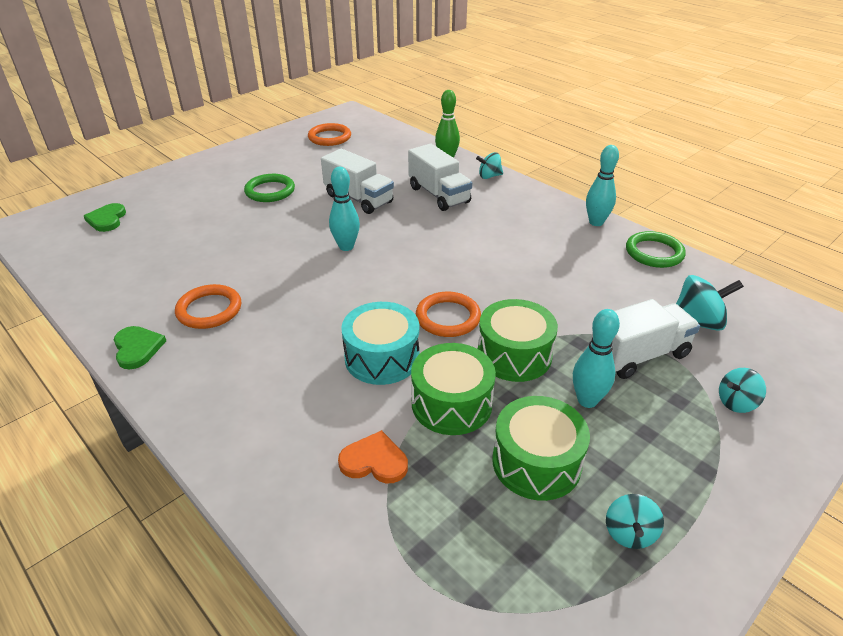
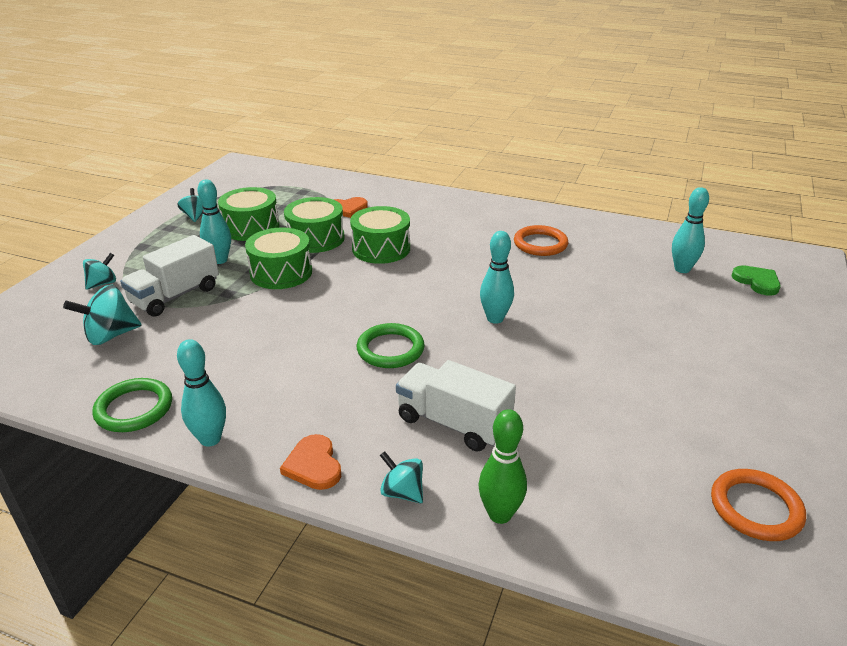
camera: 155 degrees right, 5 degrees down
(137, 245) = (682, 269): none -> turquoise bowling pin
(137, 348) = (551, 216): green heart -> none
(270, 191) = (668, 362): green ring -> green ring (390, 349)
(358, 199) = (550, 383): white truck -> none
(382, 357) = (381, 249): turquoise drum -> green drum
(448, 317) = (348, 284): orange ring -> none
(489, 176) = (402, 492): turquoise spinning top -> turquoise spinning top turned 105 degrees counterclockwise
(533, 196) = (313, 465): none -> orange heart

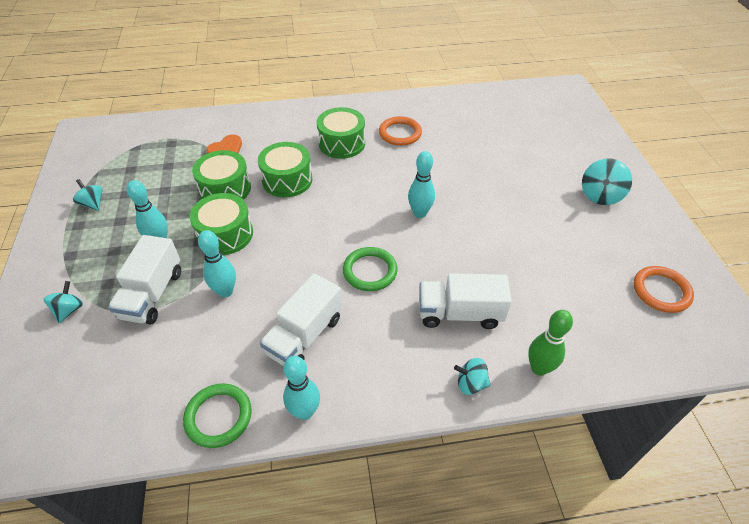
camera: 30 degrees left, 15 degrees up
(110, 335) = (130, 359): turquoise spinning top -> turquoise spinning top (600, 195)
(251, 227) = (158, 197): green drum -> green drum (342, 143)
(272, 377) = (304, 335): none -> white truck
(313, 465) = (397, 394): orange heart -> none
(682, 269) = (504, 123): turquoise bowling pin -> turquoise bowling pin (225, 291)
(757, 282) = (553, 118): green heart -> none

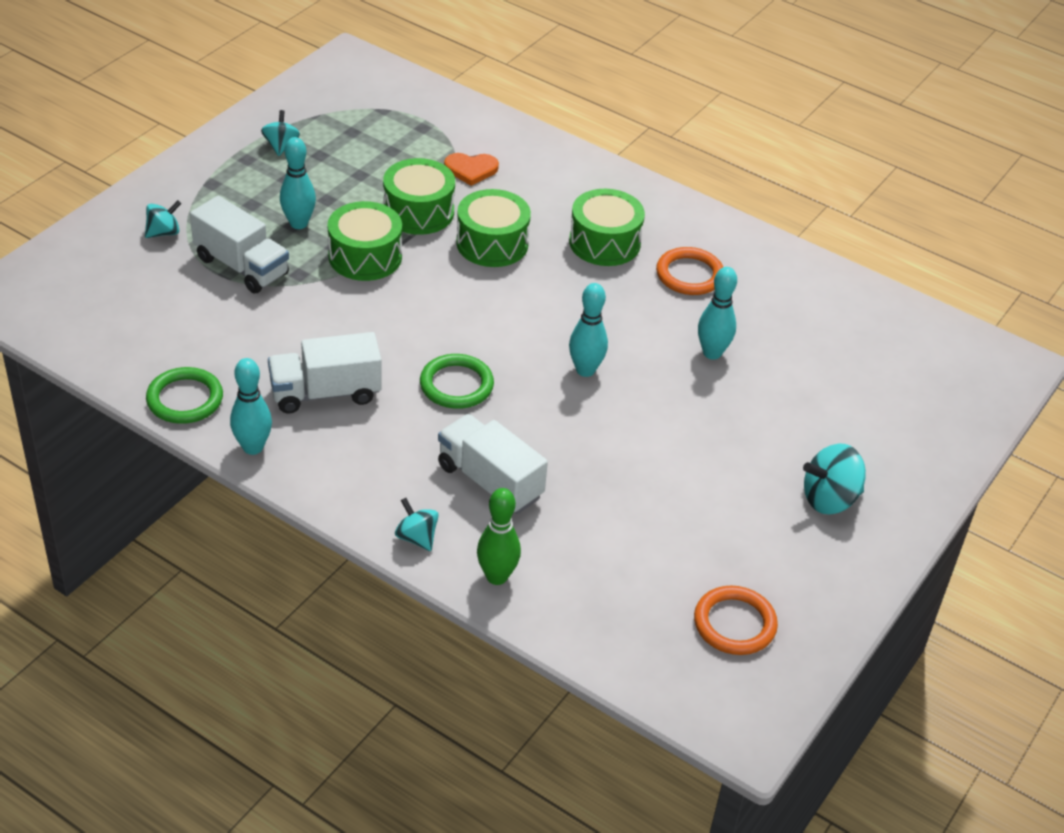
camera: 40 degrees right, 5 degrees down
(152, 294) = (241, 266): white truck -> white truck turned 105 degrees counterclockwise
(225, 291) = (304, 308): turquoise bowling pin -> turquoise bowling pin (712, 353)

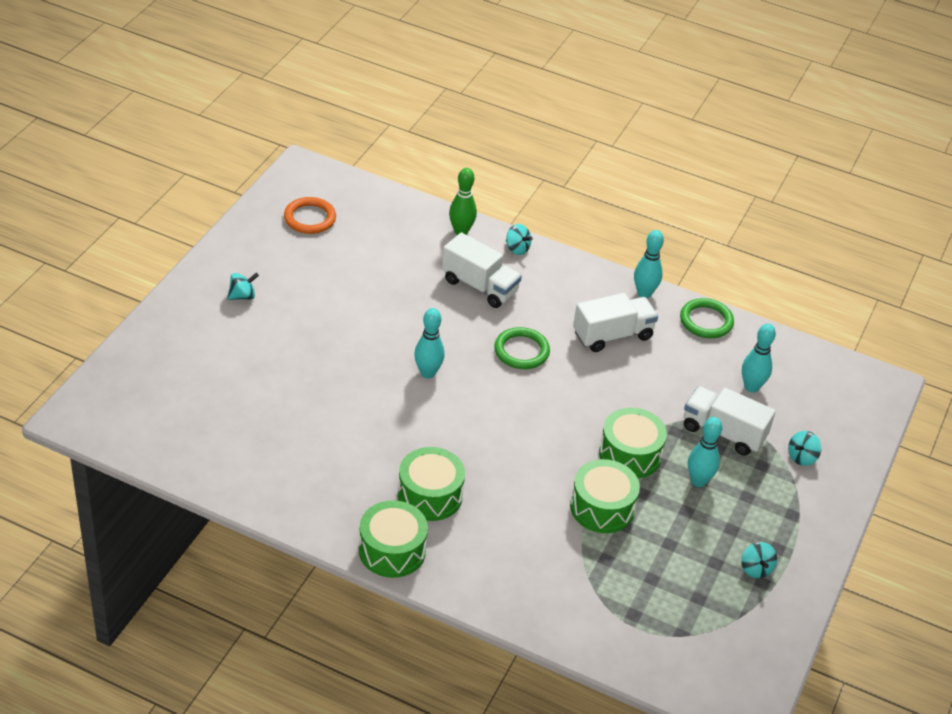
camera: 170 degrees right, 0 degrees up
(471, 170) = (570, 565): orange heart -> none
(492, 243) = (528, 481): green drum -> green drum (392, 550)
(689, 275) = (351, 470): orange ring -> none
(712, 353) = (329, 398): turquoise bowling pin -> turquoise bowling pin (751, 387)
(829, 499) = (242, 296): turquoise spinning top -> turquoise spinning top, size x0.64

